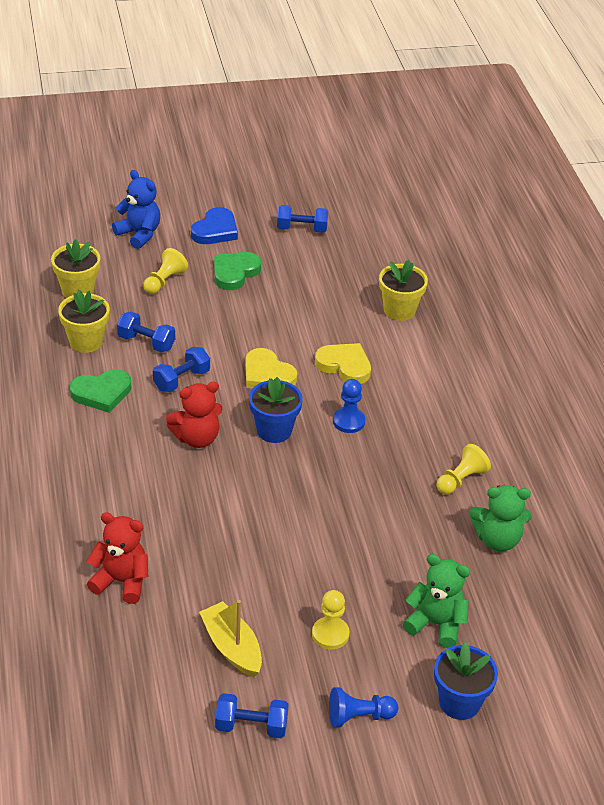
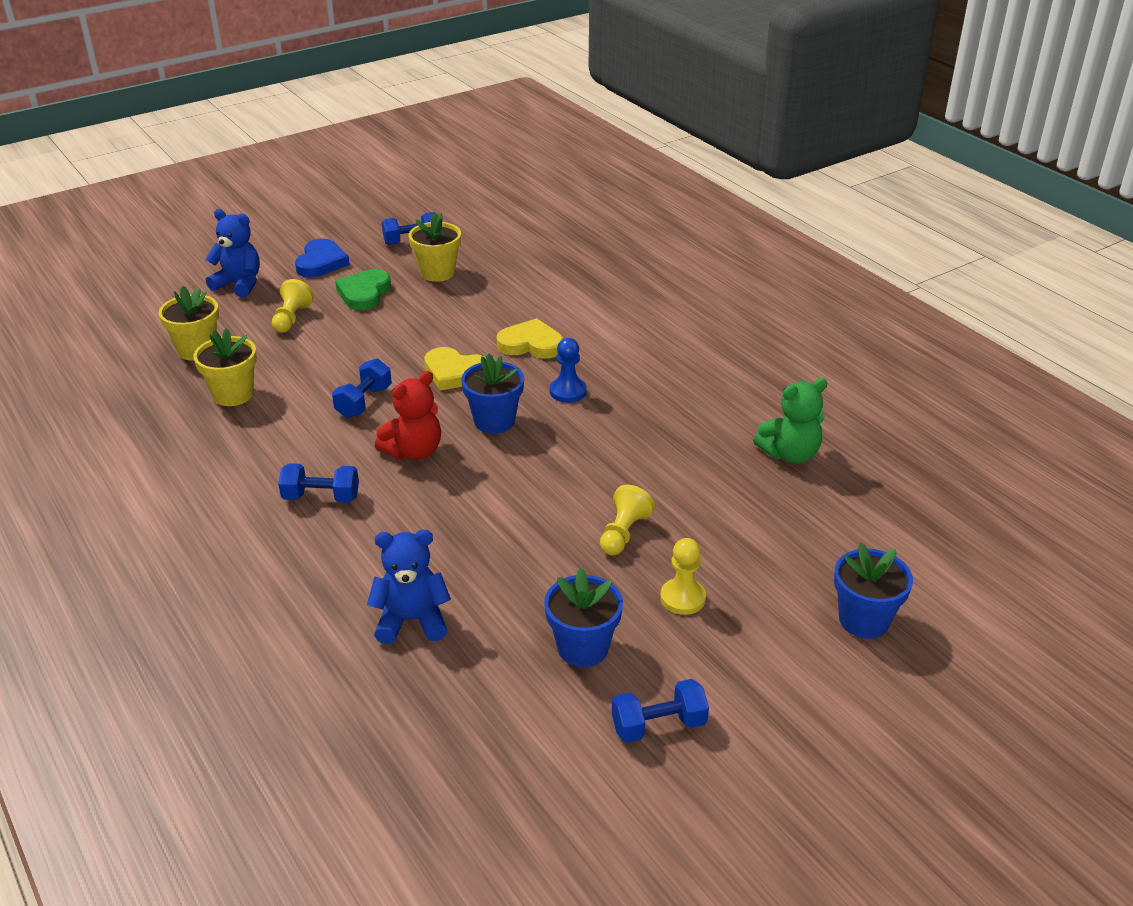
camera: 20 degrees left, 5 degrees down
(102, 393) = (279, 438): green heart -> none
(121, 581) = (412, 620): red teddy bear -> blue teddy bear
(146, 342) = (303, 378): blue dumbbell -> blue dumbbell (321, 497)
(232, 647) = (583, 648): yellow boat -> blue flower pot
(359, 716) = (770, 672): blue pawn -> none
(399, 310) = (555, 284): yellow flower pot -> yellow flower pot (437, 273)
(436, 624) = (785, 551): green teddy bear -> none
(461, 480) = (716, 411): yellow pawn -> yellow pawn (623, 533)

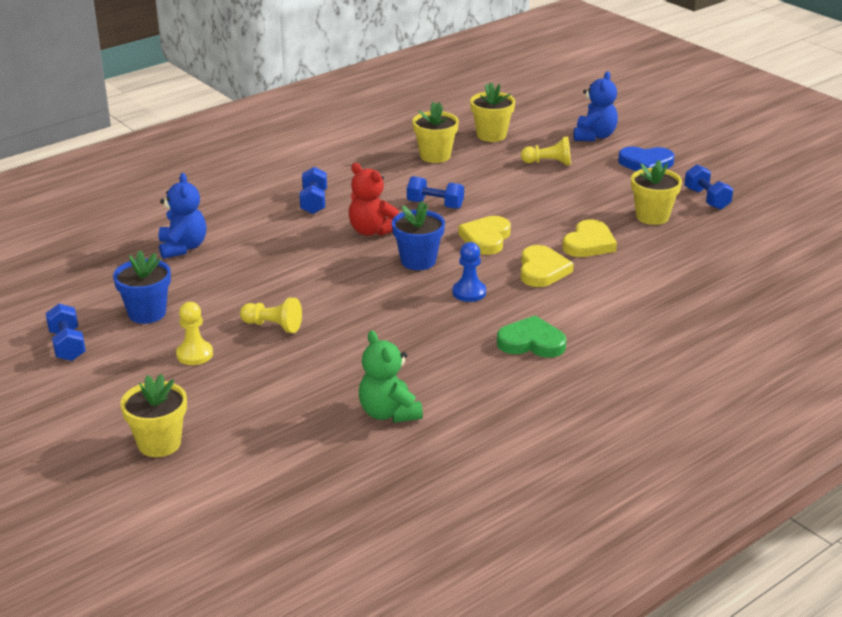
camera: 85 degrees right, 5 degrees down
(364, 293) = (601, 187): green heart -> green heart (531, 342)
(483, 313) = (589, 243): none -> yellow heart
(864, 620) = (159, 443): blue flower pot -> yellow flower pot

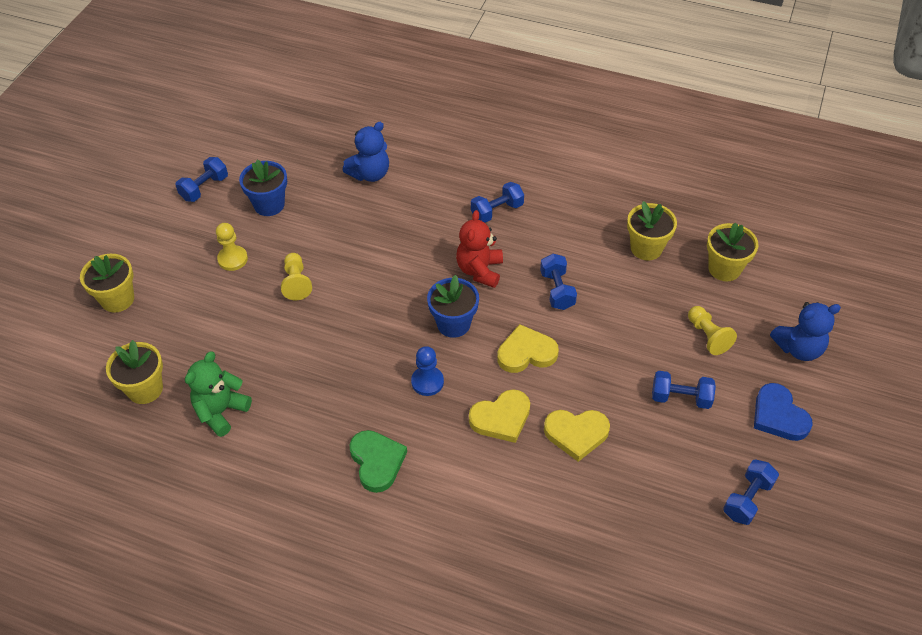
camera: 60 degrees right, 20 degrees up
(595, 192) = (680, 398): none -> blue dumbbell
(652, 216) = (670, 465): yellow flower pot -> yellow flower pot (145, 389)

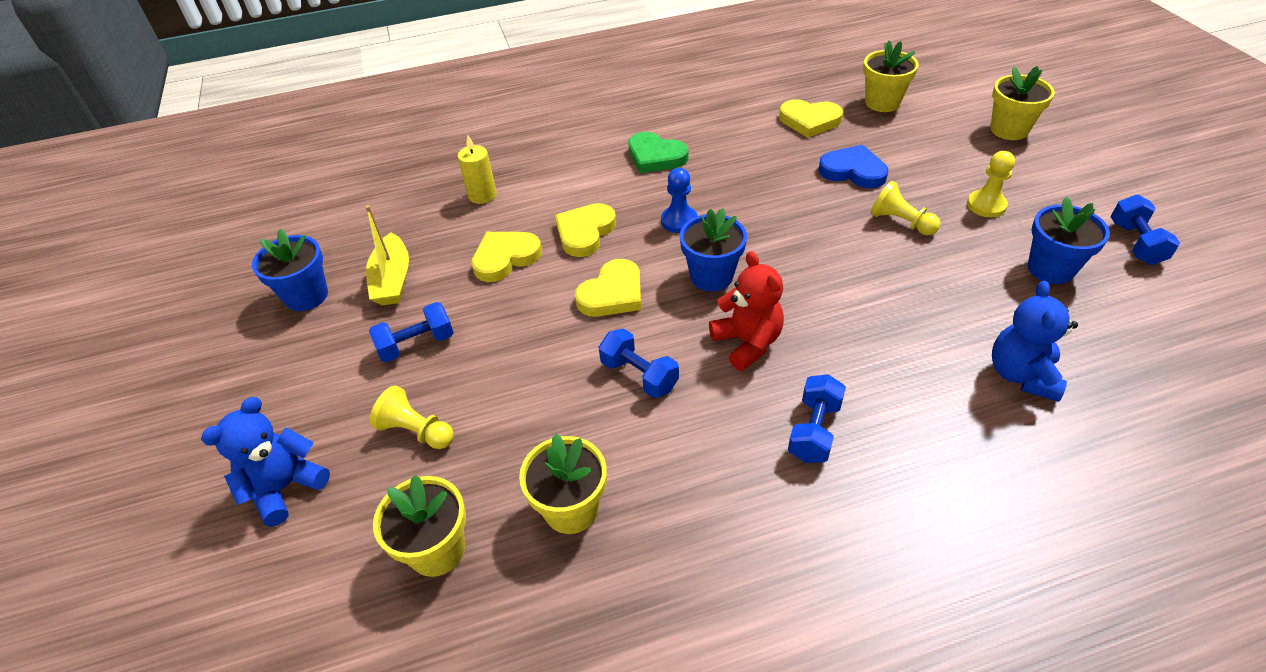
camera: 145 degrees right, 5 degrees down
(221, 411) = (809, 121): green teddy bear -> yellow heart
(550, 520) = (482, 195): none -> yellow candle
(673, 470) = (392, 280): none -> yellow boat
(747, 499) = (306, 296): blue dumbbell -> blue flower pot
(778, 416) = (293, 388): blue heart -> blue heart (853, 171)

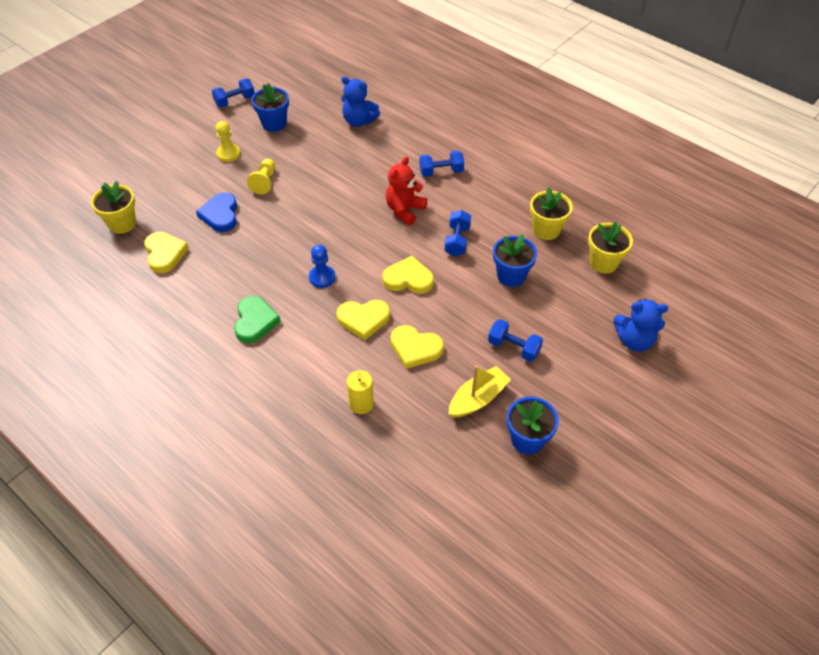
camera: 125 degrees left, 5 degrees up
(416, 431) = (561, 309): yellow pawn -> none
(711, 276) = (364, 242): blue flower pot -> blue flower pot (511, 276)
(1009, 130) = (136, 159): yellow flower pot -> none
(1021, 375) = (359, 121): blue teddy bear -> blue teddy bear turned 45 degrees clockwise

